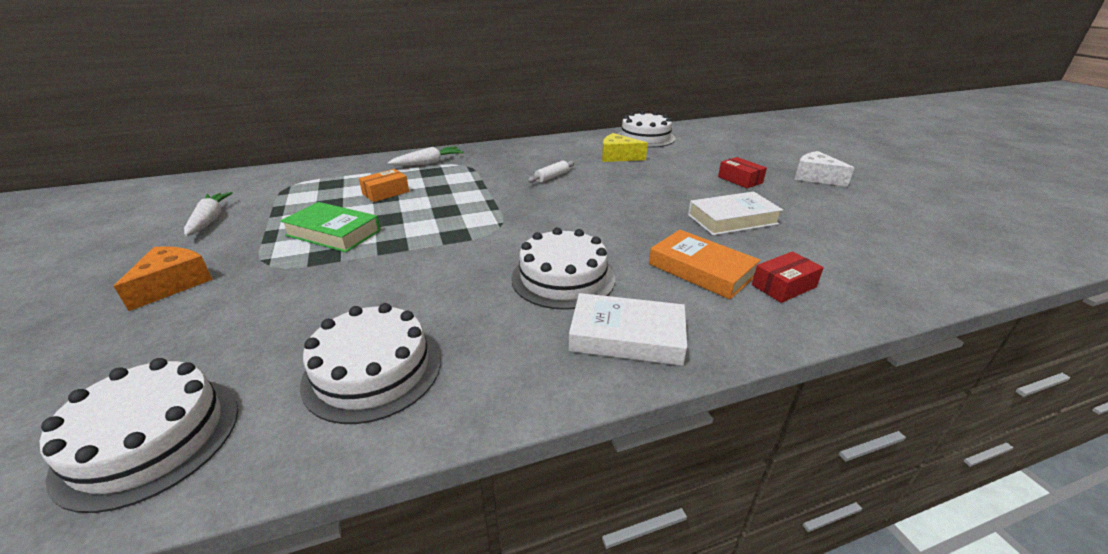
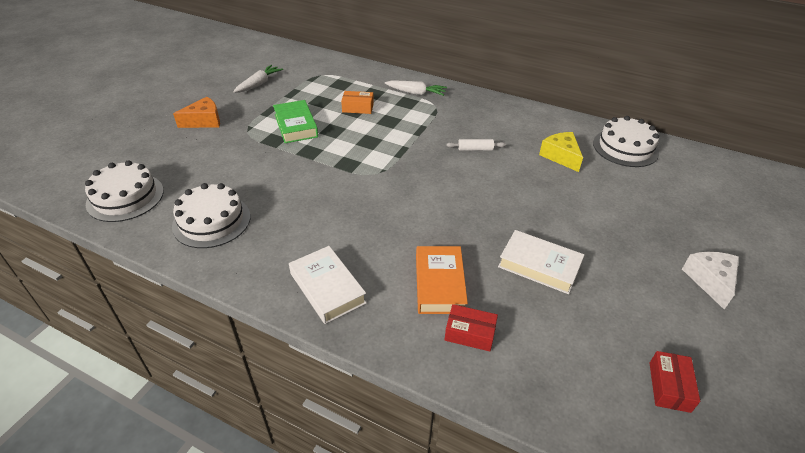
camera: 45 degrees right, 10 degrees up
(563, 278) = (355, 231): white cake -> none
(740, 180) = (624, 238): red box -> red box (669, 387)

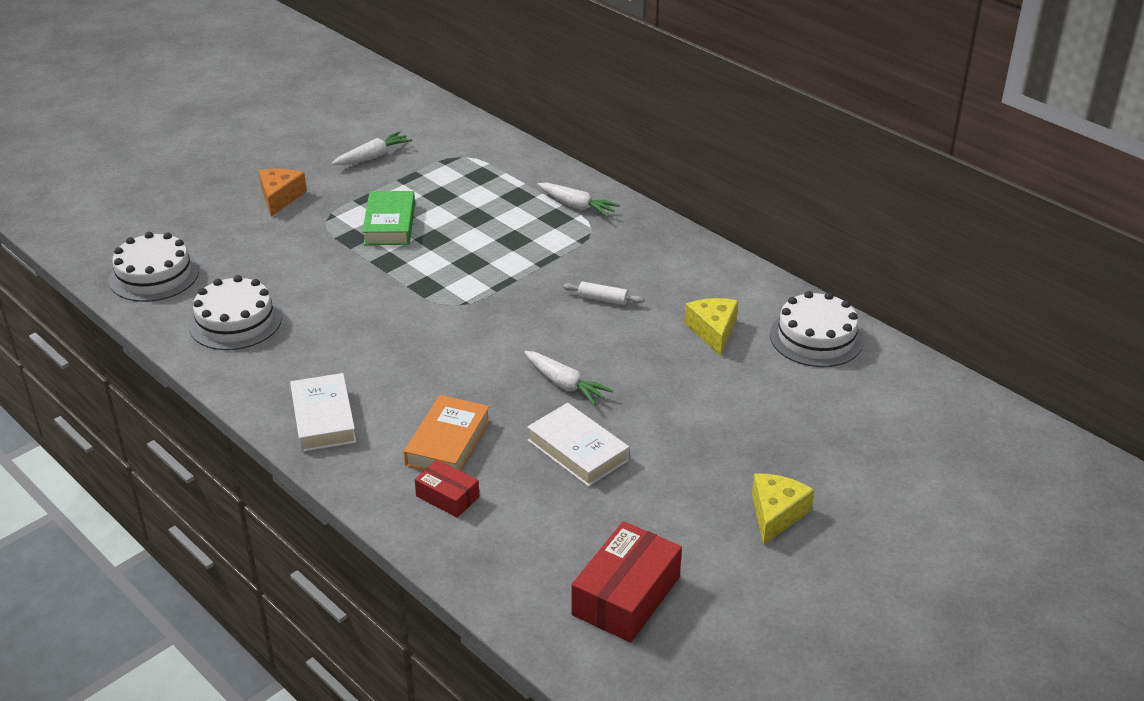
camera: 20 degrees right, 5 degrees down
(204, 121) = (280, 197): orange cheese -> orange cheese turned 75 degrees counterclockwise
(358, 108) = (484, 214): orange box -> none
(493, 215) = (564, 384): none -> white carrot
(669, 387) = (626, 596): red box -> red box, size x1.76
(710, 281) = (776, 514): white cheese -> yellow cheese

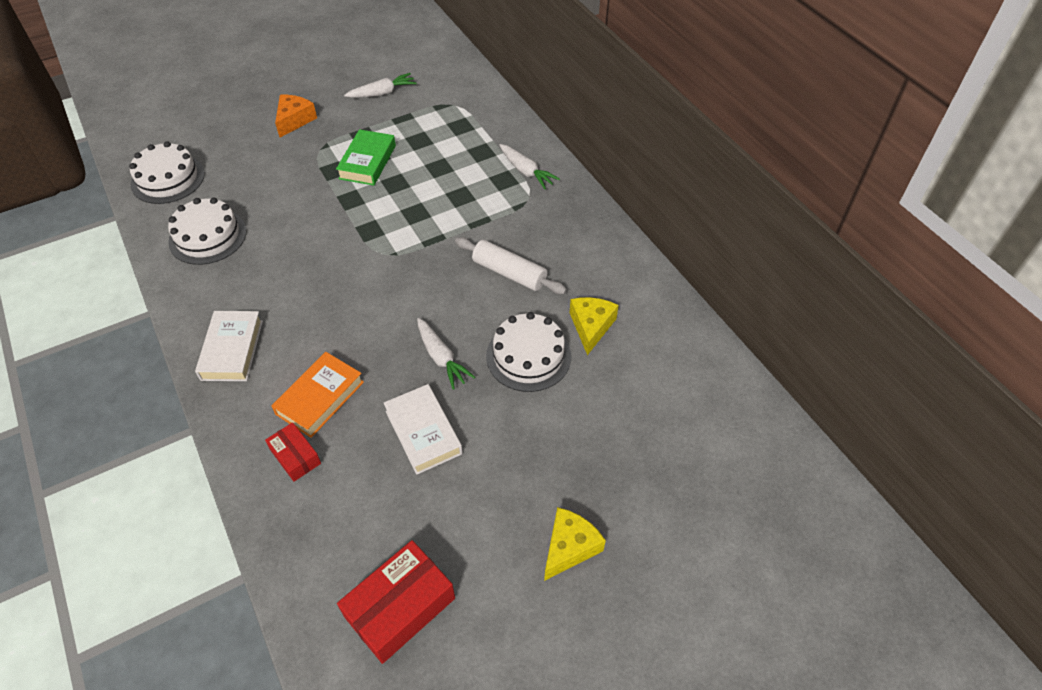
camera: 15 degrees right, 15 degrees up
(603, 299) = (509, 273): white rolling pin -> white rolling pin, size x1.77
(816, 337) = (680, 353): white cake -> white cake (528, 356)

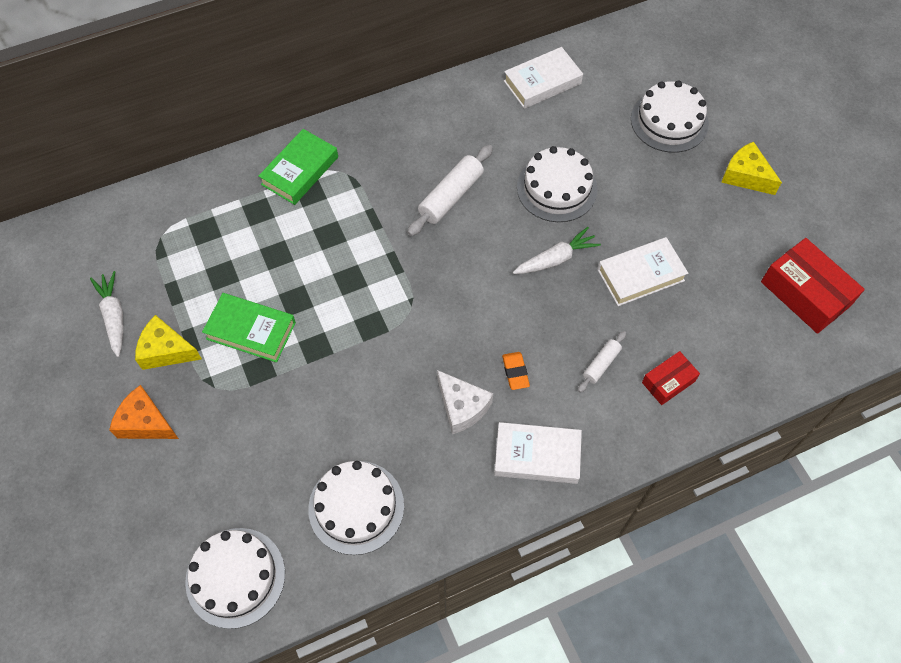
camera: 85 degrees left, 10 degrees up
(286, 295) = (462, 407): none -> white cheese
(317, 331) = (515, 372): none -> orange eraser
(320, 398) = (601, 364): orange book -> white rolling pin
(526, 171) = (300, 171): white carrot -> green book
(591, 327) = (525, 137): yellow cheese -> yellow cheese (166, 350)
(639, 463) = (669, 121): none -> white cake
(669, 339) = (542, 82): none -> white book

